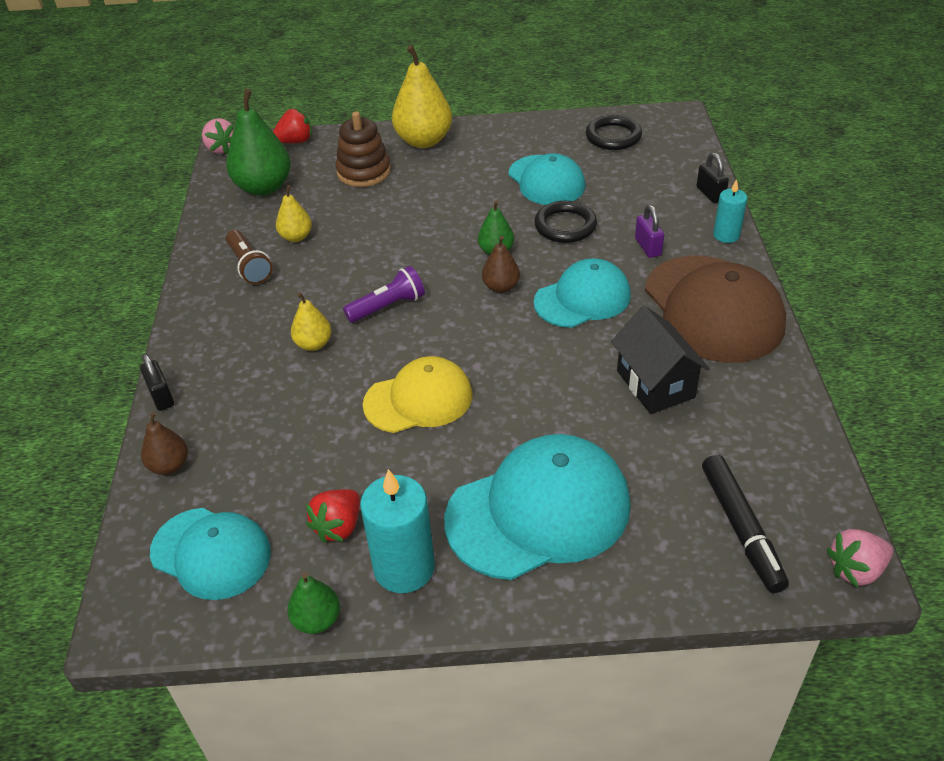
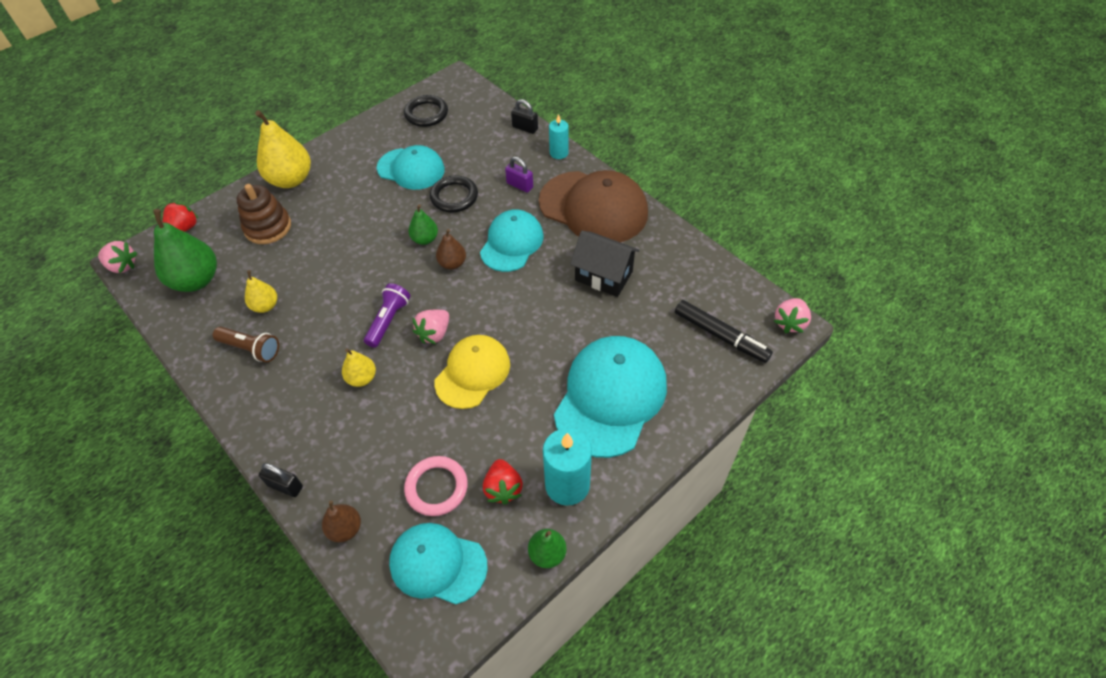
camera: 40 degrees left, 10 degrees up
(211, 553) = (437, 564): turquoise cap -> turquoise cap turned 150 degrees counterclockwise
(279, 483) = (436, 487): none -> pink ring
(418, 342) = (434, 333): none -> pink strawberry

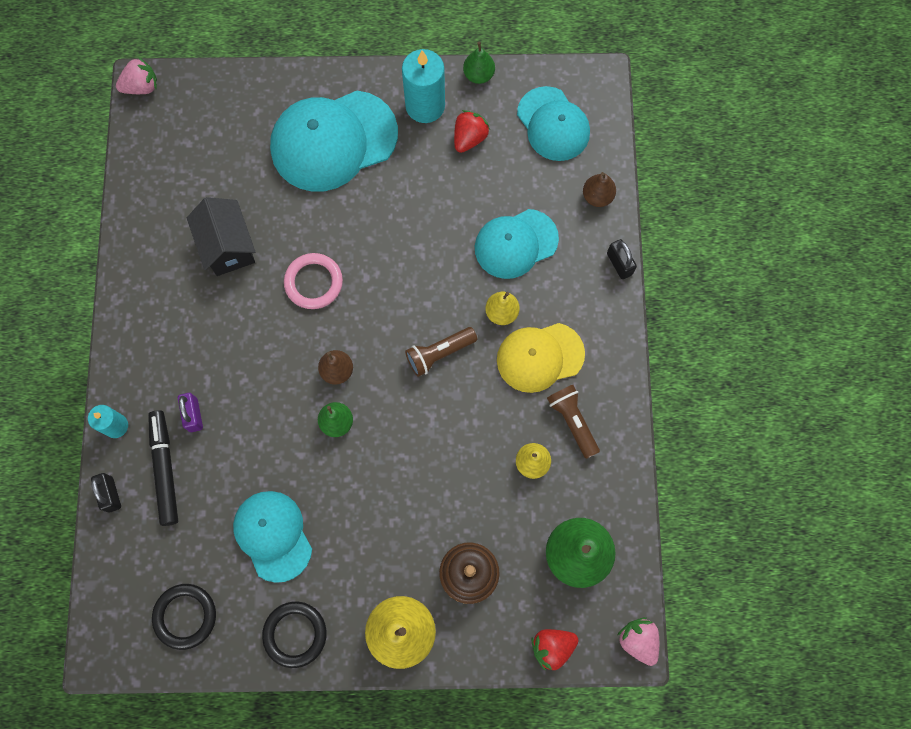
camera: 140 degrees left, 20 degrees up
(388, 320) = (439, 353): purple flashlight -> brown flashlight
(434, 333) = (413, 308): pink strawberry -> none
(436, 487) = (514, 175): pink ring -> pink ring (313, 282)
(454, 196) = (265, 455): black ring -> black ring (295, 634)
(472, 373) = (413, 245): yellow cap -> yellow cap (540, 357)
(511, 243) = (267, 349): turquoise cap -> turquoise cap (516, 244)
(593, 207) = (158, 327): brown cap -> none
(721, 336) = (202, 119): black marker -> black marker (165, 469)

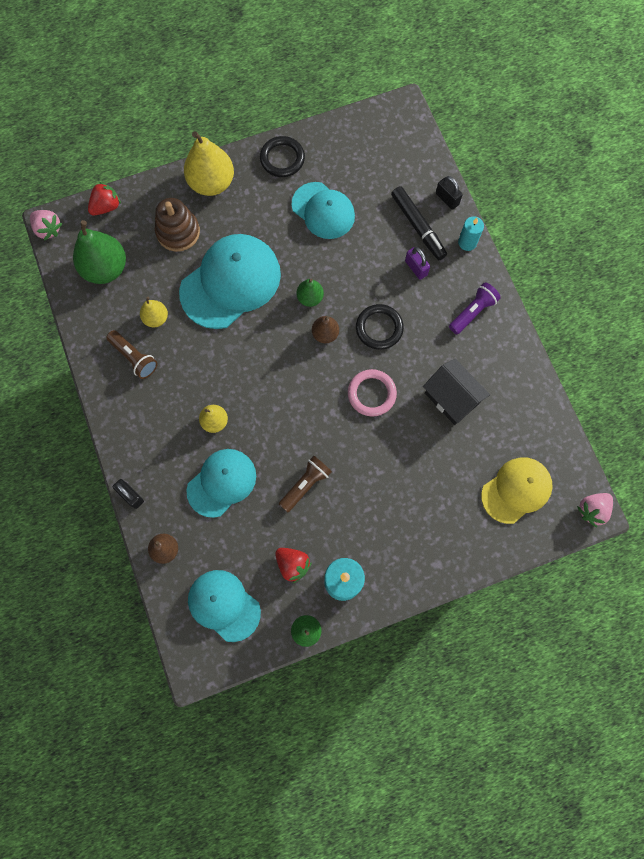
camera: 160 degrees right, 0 degrees up
(154, 336) = (472, 312): none -> purple flashlight
(185, 616) = (359, 145): black ring -> black ring (379, 328)
(333, 141) = (407, 519): turquoise cap -> turquoise cap (230, 283)
(439, 353) = (252, 373): brown flashlight -> brown flashlight (305, 485)
(469, 138) = (292, 564): red strawberry -> red strawberry turned 60 degrees counterclockwise
(540, 357) = (173, 397): yellow cap -> yellow cap (516, 490)

